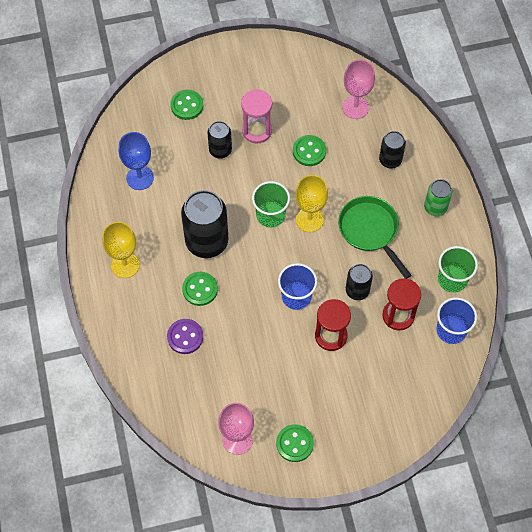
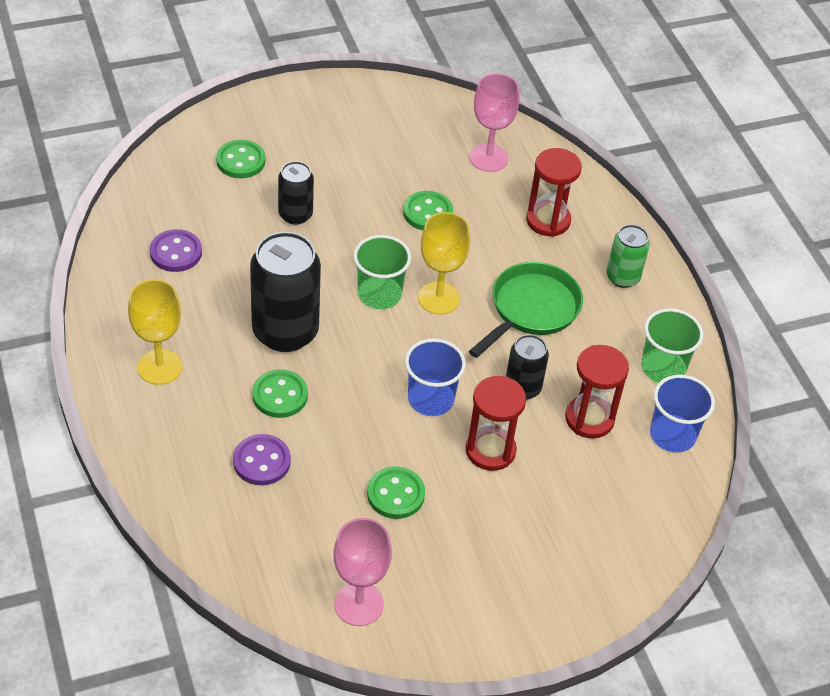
camera: 10 degrees left, 15 degrees down
(140, 178) = (176, 252): blue goblet -> purple button
(257, 131) = (347, 189): pink hourglass -> none
(294, 443) = (452, 605): green button -> green button (395, 494)
(370, 230) = (531, 309): green pan -> green pan turned 75 degrees clockwise
(390, 160) = (548, 220): black can -> red hourglass

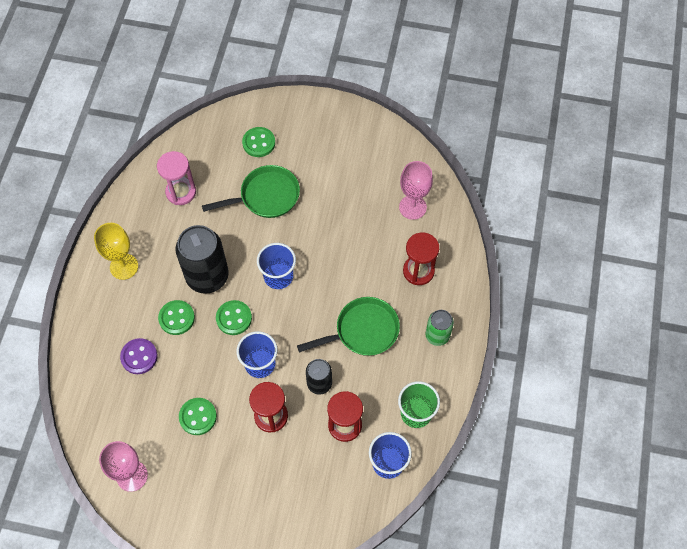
camera: 35 degrees right, 15 degrees up
(176, 252) = (181, 192): purple button -> pink hourglass
(295, 214) = (266, 196): black can -> green pan
(379, 294) = (278, 276): green cup -> blue cup
(428, 213) = (346, 231): green button -> green button (234, 318)
(439, 298) = (312, 296): yellow goblet -> none

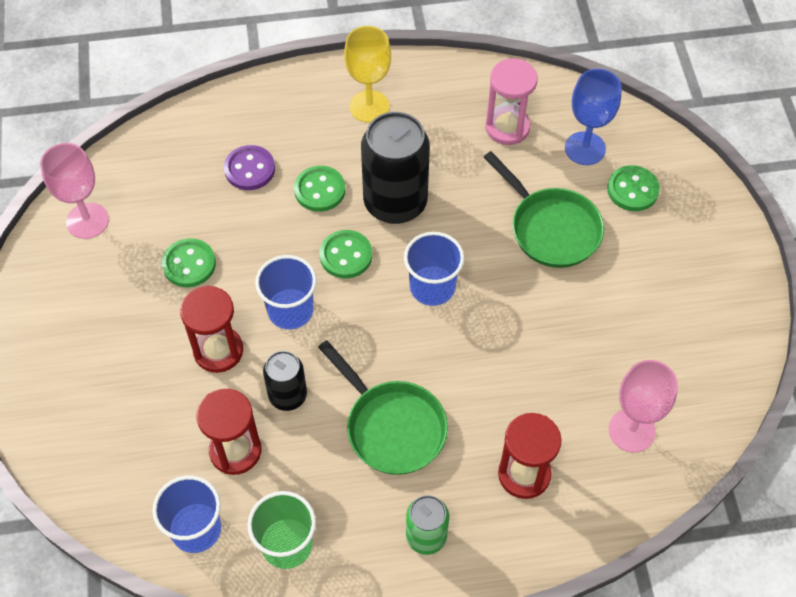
camera: 70 degrees right, 5 degrees down
(217, 156) = (585, 148): none -> blue goblet

